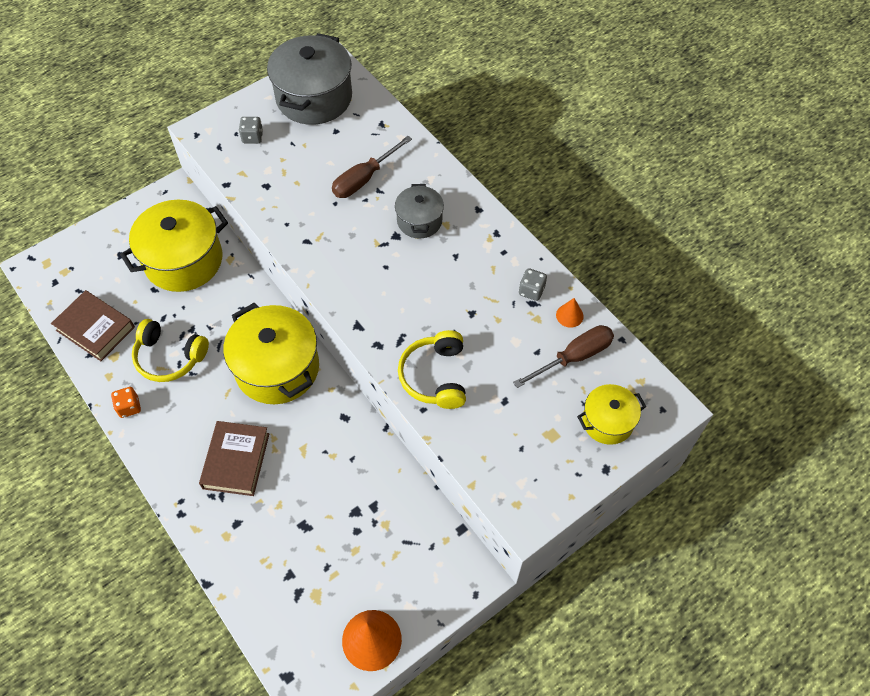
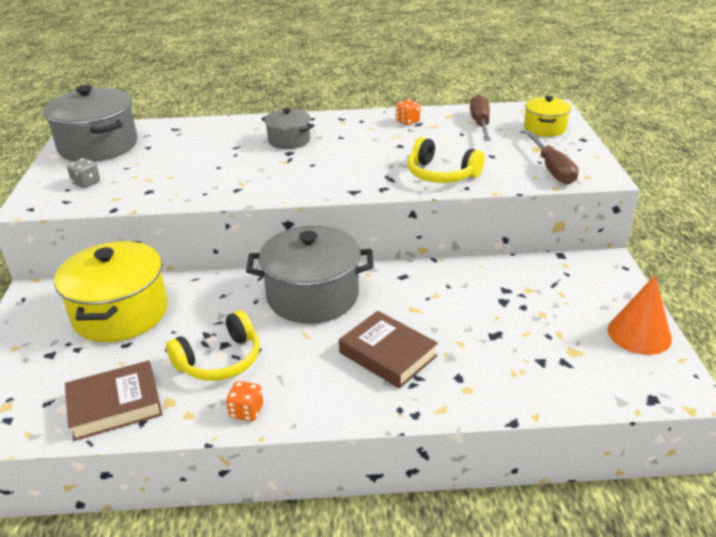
camera: 55 degrees left, 25 degrees down
(277, 368) = (313, 296): yellow pot -> grey pot
(364, 179) = (215, 149): brown screwdriver -> brown screwdriver (552, 169)
(531, 291) = (407, 121): grey dice -> orange dice
(569, 315) = (444, 116): orange cone -> none

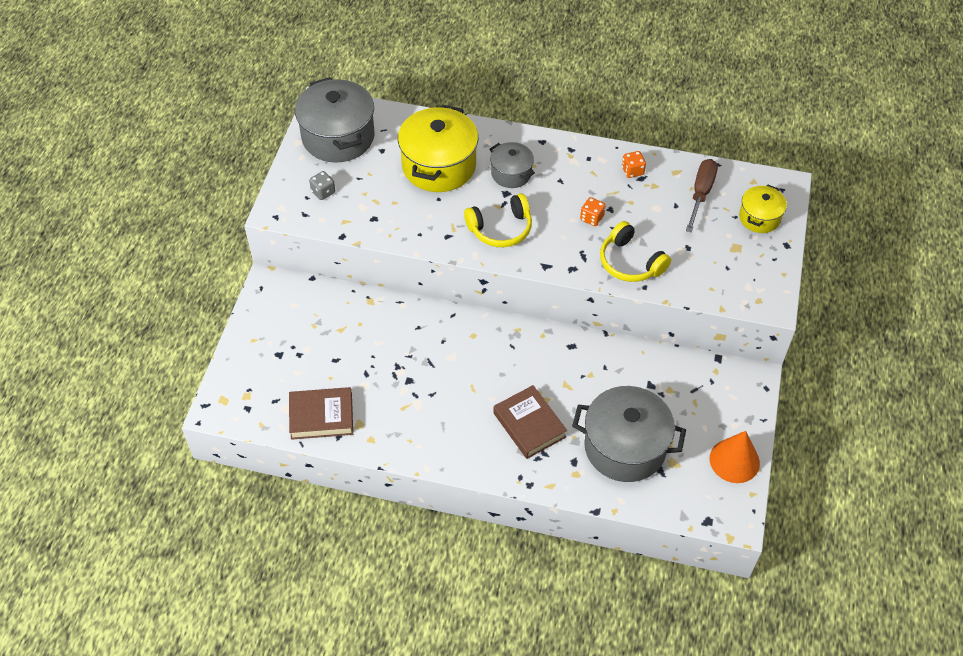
camera: 15 degrees right, 20 degrees up
(120, 313) = (335, 325): yellow pot -> yellow pot (439, 166)
(220, 360) = (403, 395): yellow headphones -> yellow headphones (501, 229)
(246, 411) = (412, 448): orange dice -> orange dice (592, 218)
(313, 296) = (490, 348): grey pot -> grey pot (625, 447)
(552, 169) = (733, 282): brown screwdriver -> none

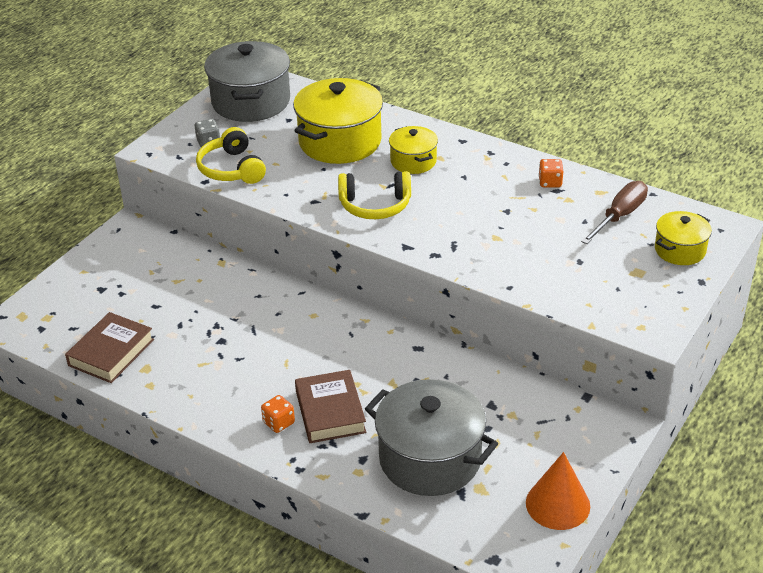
camera: 20 degrees right, 15 degrees down
(321, 416) = (111, 352): brown book -> brown book turned 75 degrees counterclockwise
(511, 173) = (413, 161): grey pot -> yellow pot
(592, 218) = (481, 215): orange dice -> orange dice (278, 423)
(630, 262) = (504, 262): yellow headphones -> yellow headphones (231, 169)

